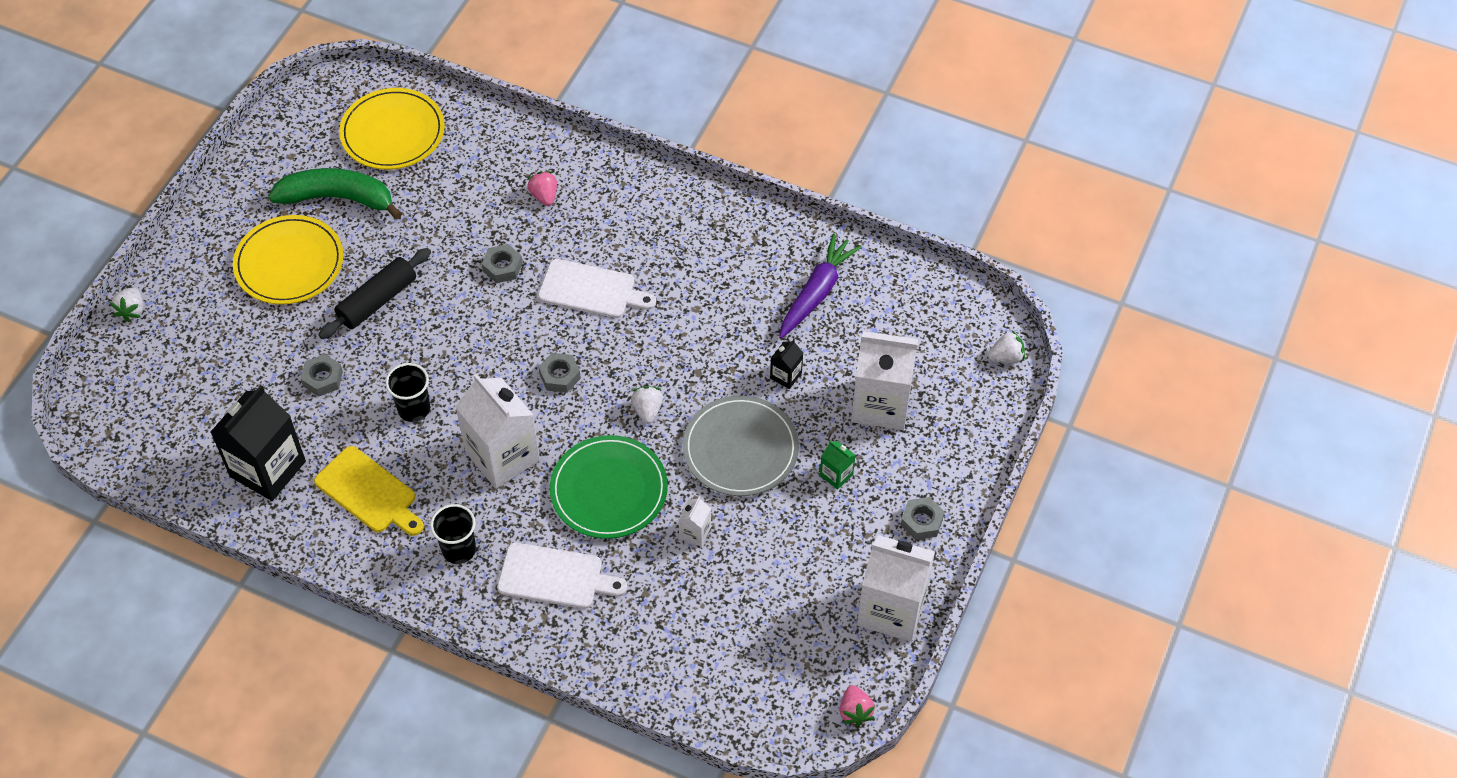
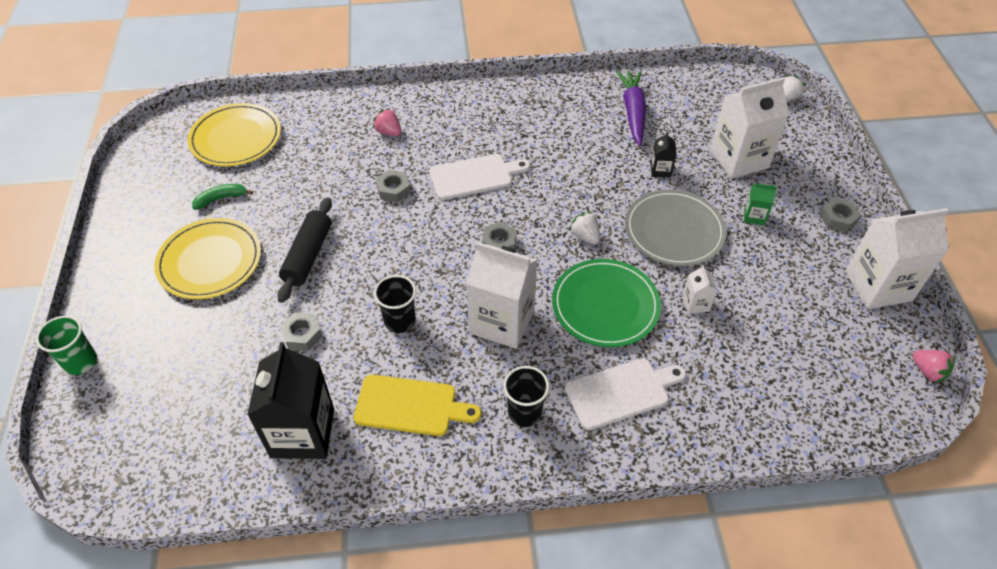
camera: 30 degrees left, 5 degrees down
(132, 311) = (81, 362): white strawberry -> green cup
(338, 198) = (221, 199): green banana -> green banana, size x0.49

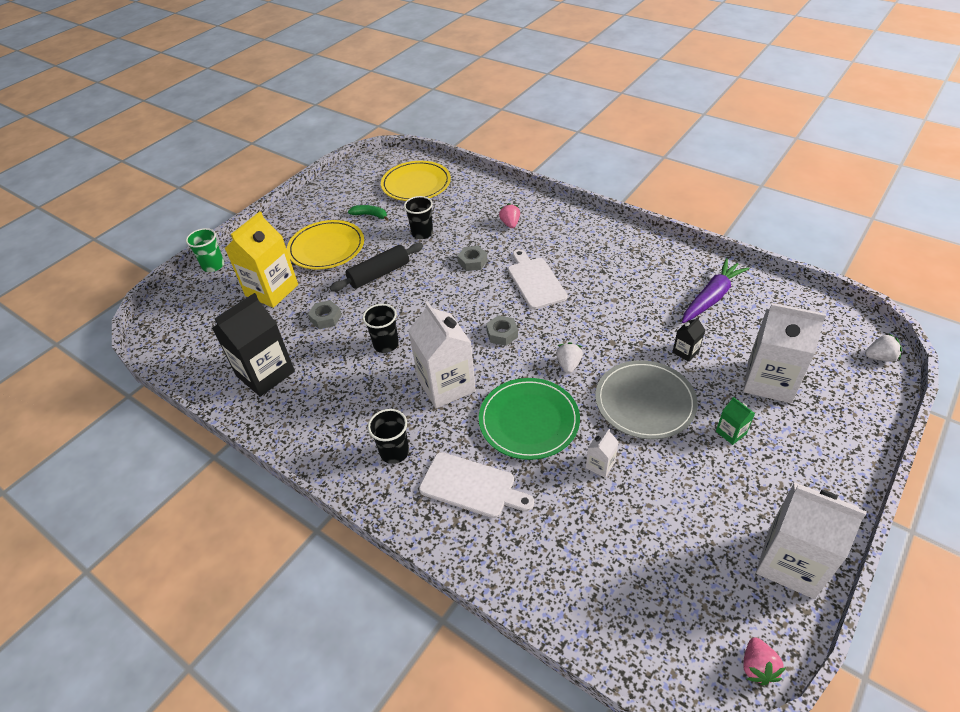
camera: 45 degrees right, 5 degrees down
(199, 344) = (272, 290): none -> yellow carton
(306, 188) = (422, 233): none -> black cup
(410, 406) = (335, 399): yellow cutting board -> none
(474, 176) = (535, 281): white cutting board -> white cutting board turned 135 degrees counterclockwise
(837, 219) = (815, 483): grey nut -> none

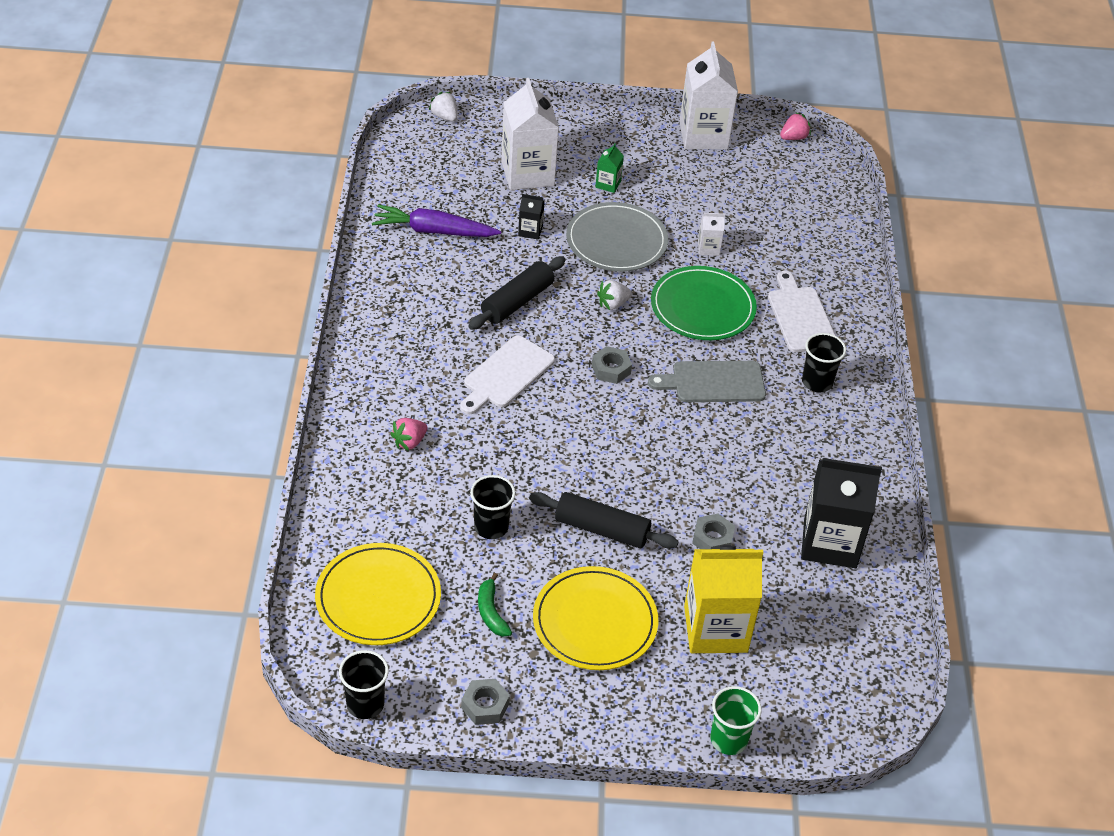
camera: 130 degrees left, 0 degrees up
(386, 344) = (704, 458): black cup -> black cup (365, 704)
(446, 385) = (713, 382): white carton -> grey cutting board
(472, 262) = (512, 446): grey nut -> grey nut (485, 706)
(604, 313) = (517, 302): none -> black rolling pin

